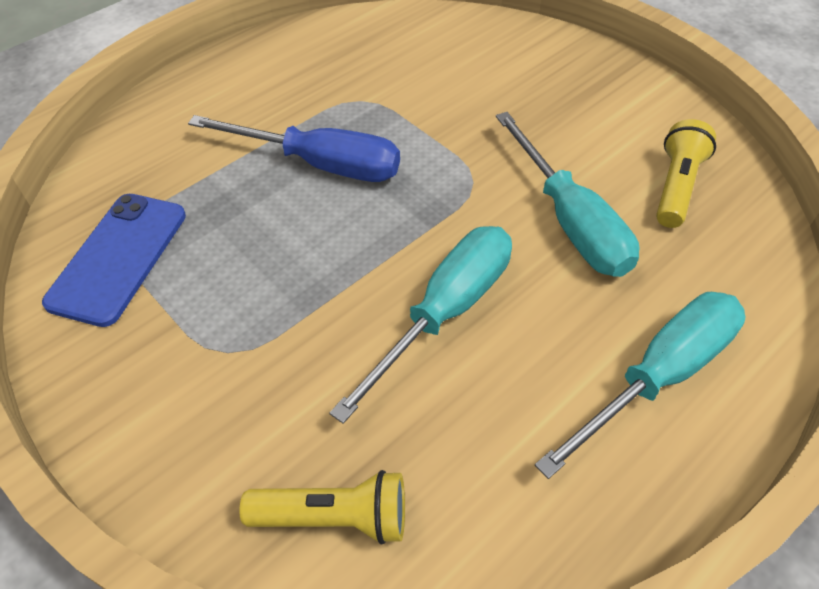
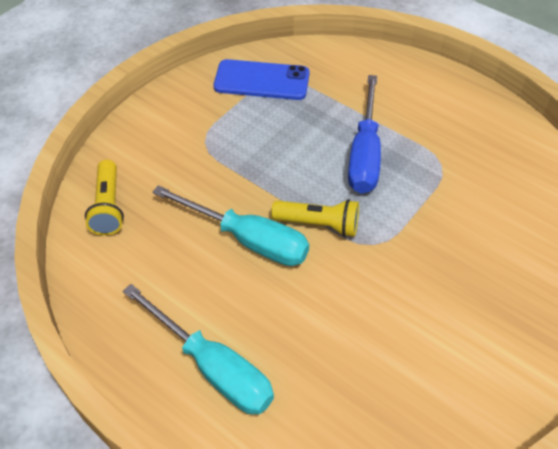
camera: 80 degrees right, 0 degrees up
(570, 221) = (348, 309): turquoise screwdriver -> none
(676, 186) = (409, 389): yellow flashlight -> yellow flashlight (319, 224)

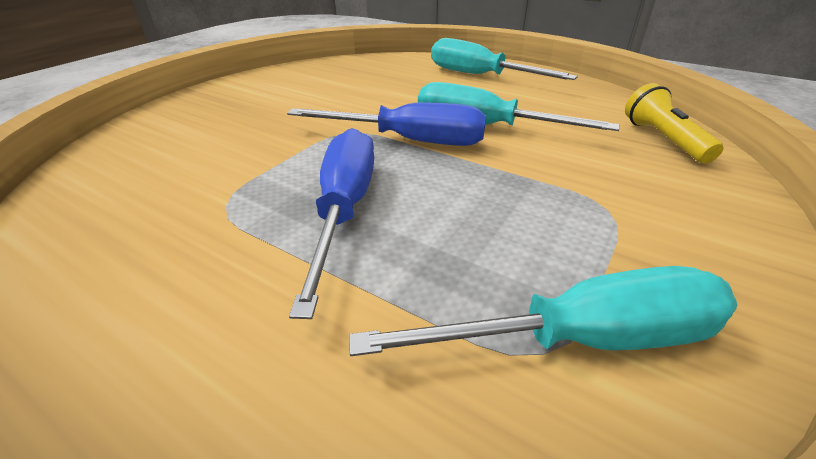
camera: 175 degrees right, 15 degrees down
(262, 80) = (581, 339): blue phone -> turquoise screwdriver
(319, 224) = (409, 140): yellow flashlight -> blue screwdriver

